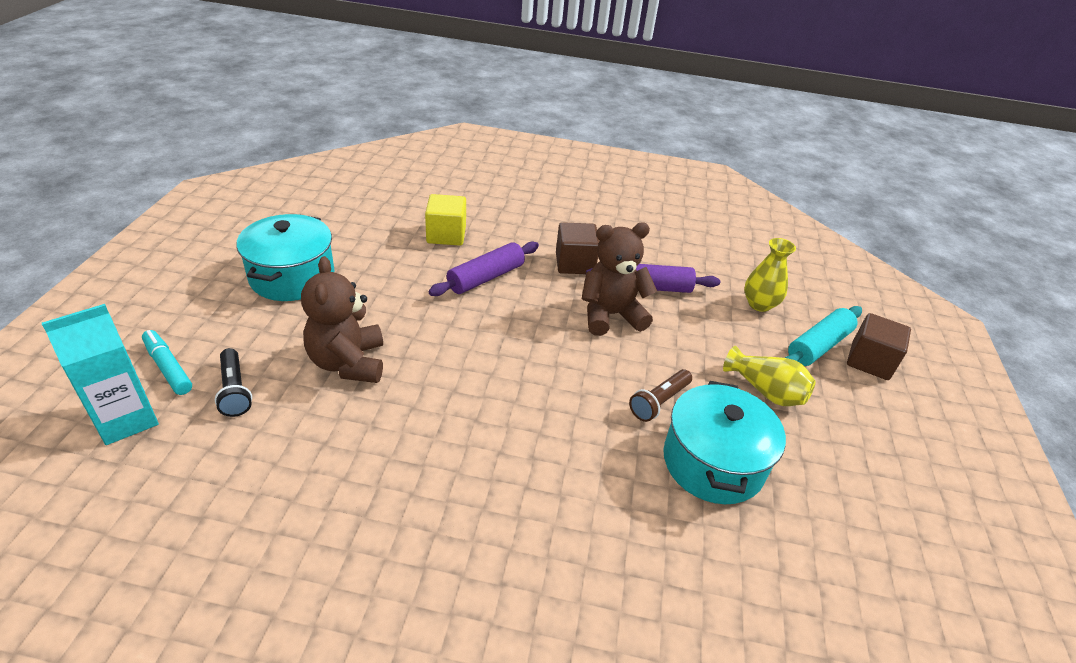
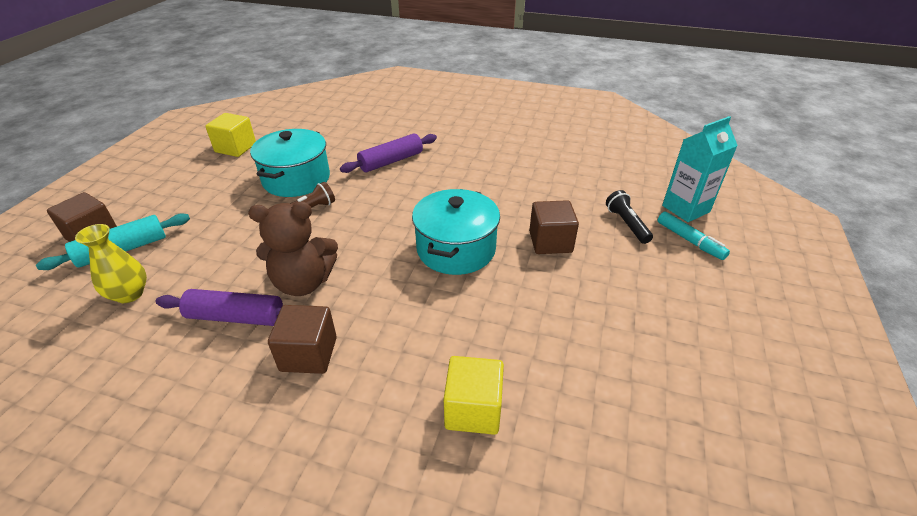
camera: 170 degrees left, 0 degrees up
(292, 276) = (646, 333): turquoise pot -> turquoise pot (456, 249)
(348, 363) = (550, 242): brown teddy bear -> brown cube
(486, 277) = (425, 331): purple rolling pin -> purple rolling pin (391, 161)
(766, 391) = (215, 216): yellow vase -> none
(872, 541) = (236, 148): none -> yellow cube

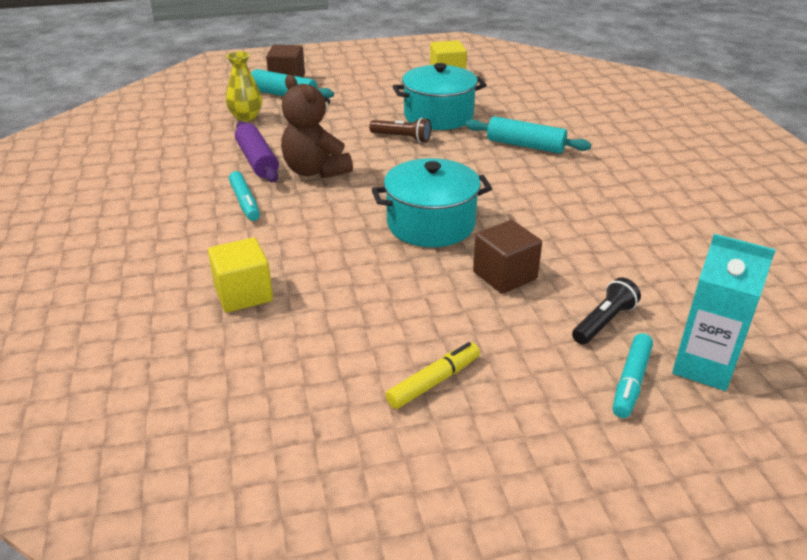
camera: 60 degrees right, 5 degrees down
(308, 354) = (245, 202): brown cube -> turquoise marker
(391, 161) = (525, 145): purple rolling pin -> turquoise rolling pin
(657, 328) = (434, 382): none -> yellow marker

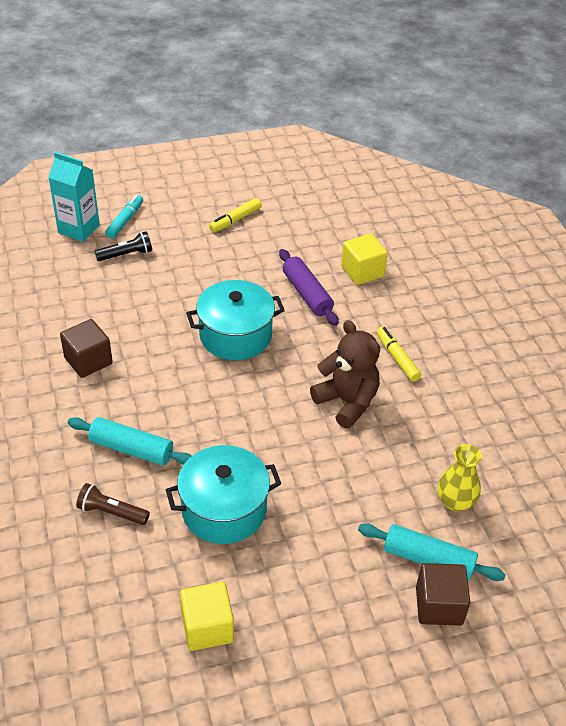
camera: 175 degrees right, 10 degrees up
(245, 202) = (397, 358): turquoise marker -> yellow marker
(257, 161) = (409, 416): purple rolling pin -> purple rolling pin (307, 294)
(402, 138) = (266, 461): brown flashlight -> brown flashlight (111, 512)
(504, 275) = (183, 288): brown cube -> brown cube (88, 361)
(603, 322) = (126, 255): black flashlight -> black flashlight turned 150 degrees counterclockwise

